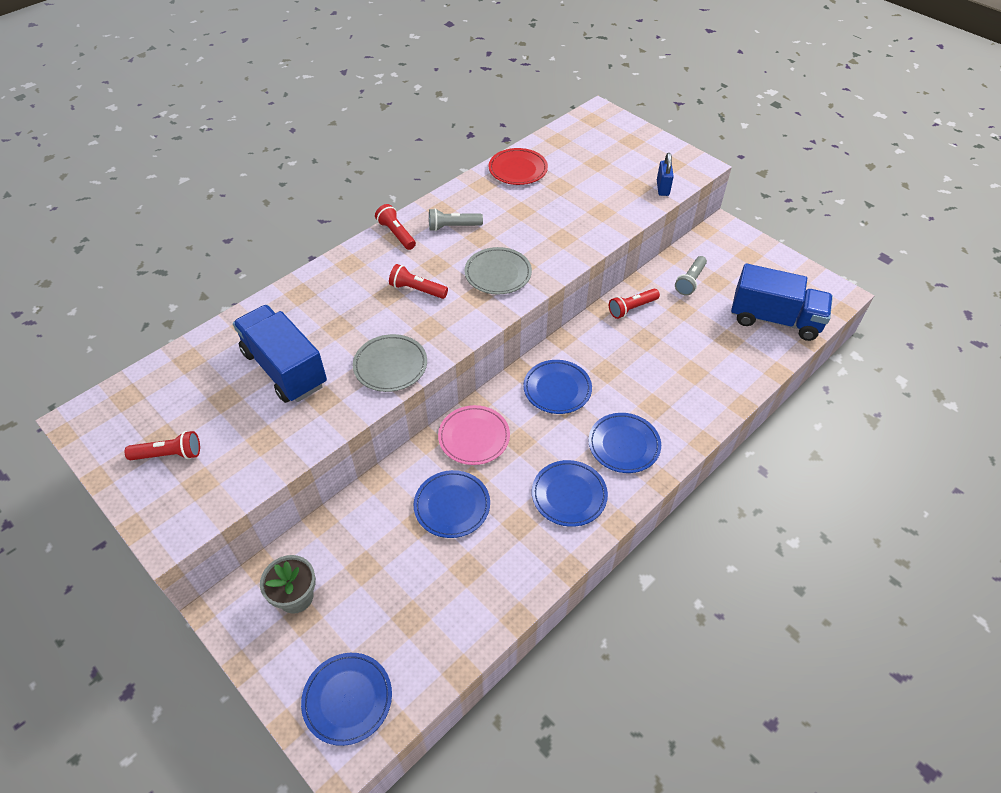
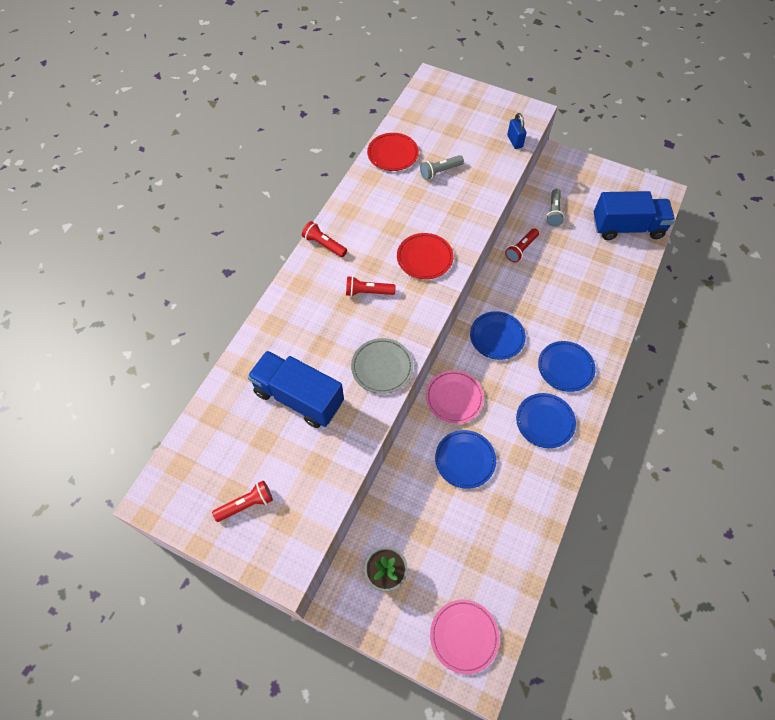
camera: 20 degrees left, 10 degrees up
(347, 699) = (464, 636): blue plate -> pink plate
(453, 227) = (367, 224): grey flashlight -> grey flashlight (440, 171)
(498, 274) = (424, 258): grey plate -> red plate

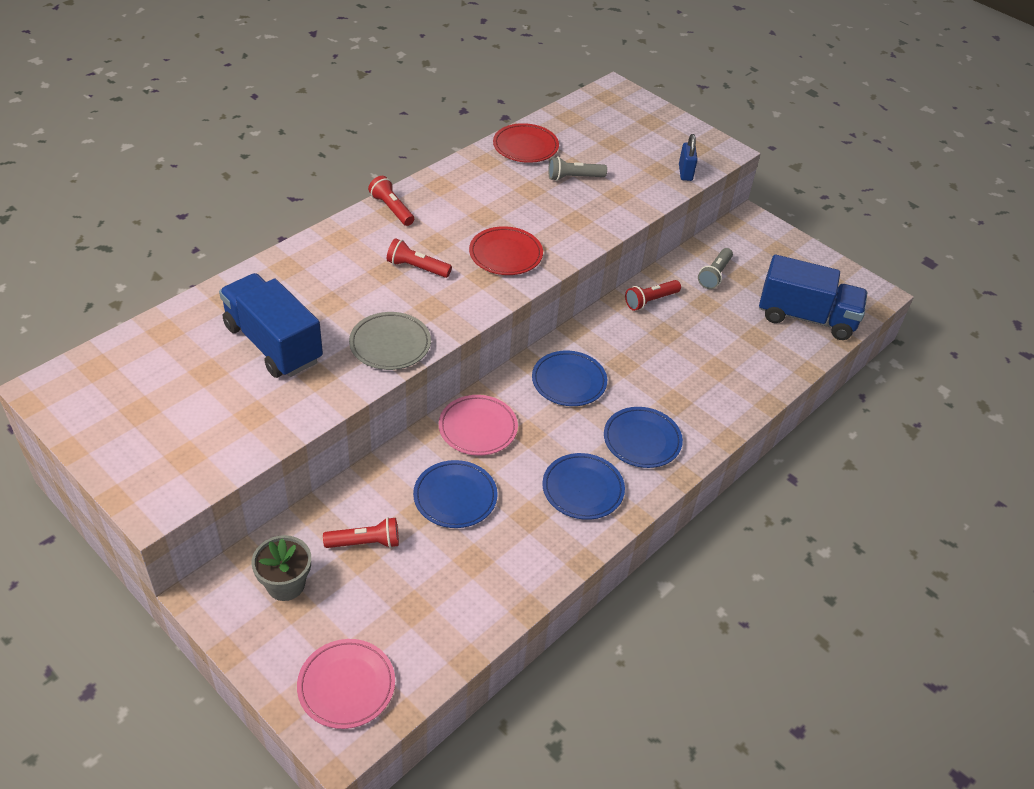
camera: 15 degrees right, 15 degrees down
(246, 504) = (149, 427): red flashlight -> red flashlight (365, 543)

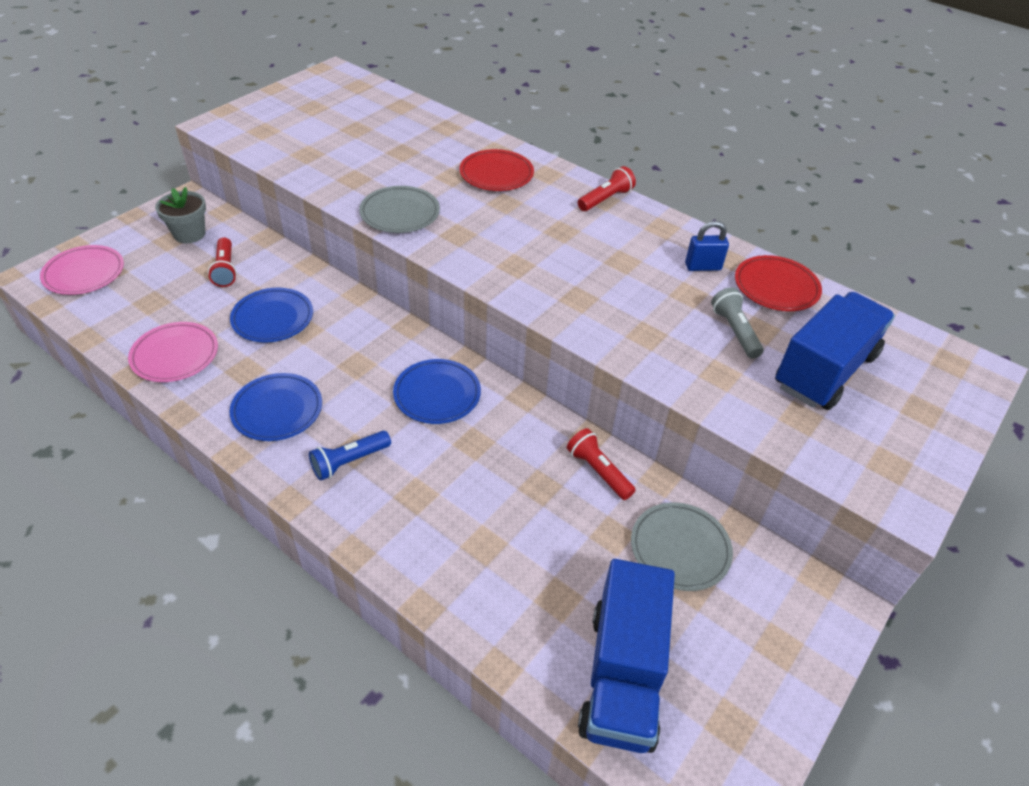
camera: 85 degrees right, 0 degrees up
(273, 344) = (393, 154): blue truck -> blue truck (825, 370)
(417, 268) = (516, 221): red flashlight -> none
(478, 428) = (362, 328): pink plate -> pink plate (175, 355)
(505, 254) = (558, 280): red plate -> red plate (496, 174)
(642, 440) = (349, 461): blue plate -> blue flashlight
(685, 173) = (812, 449): blue padlock -> blue padlock (703, 267)
(714, 275) = (680, 549): grey flashlight -> grey plate

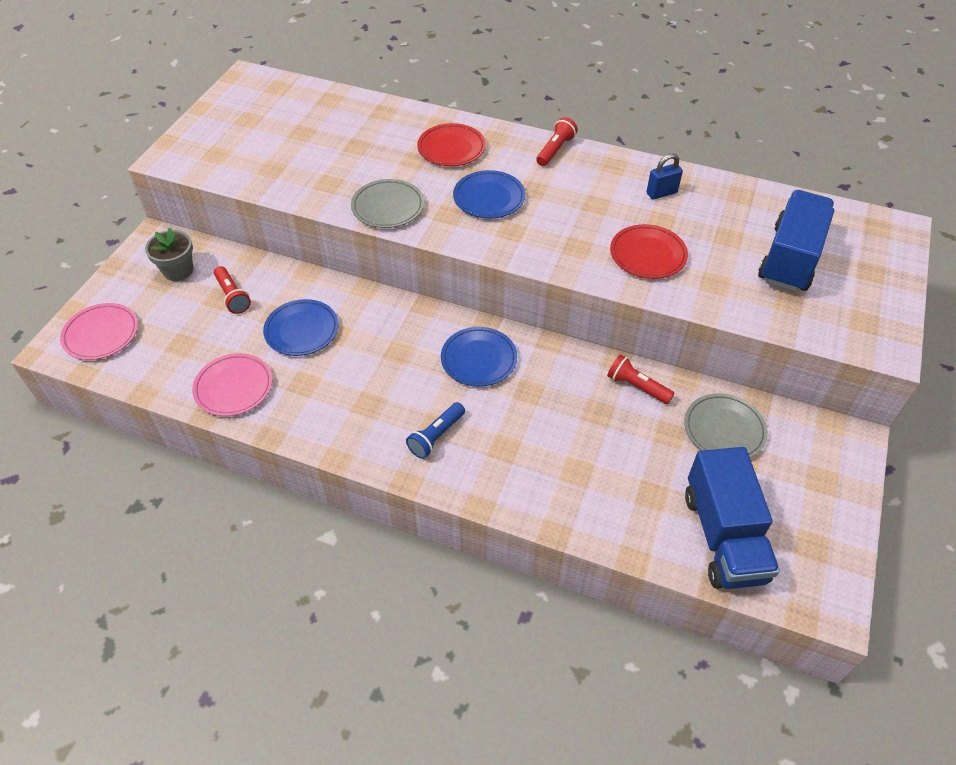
camera: 15 degrees left, 5 degrees up
(277, 410) = (352, 410): blue plate -> blue plate (489, 198)
(735, 331) = (710, 243): grey flashlight -> none
(776, 287) = (725, 197): red plate -> red plate (648, 255)

